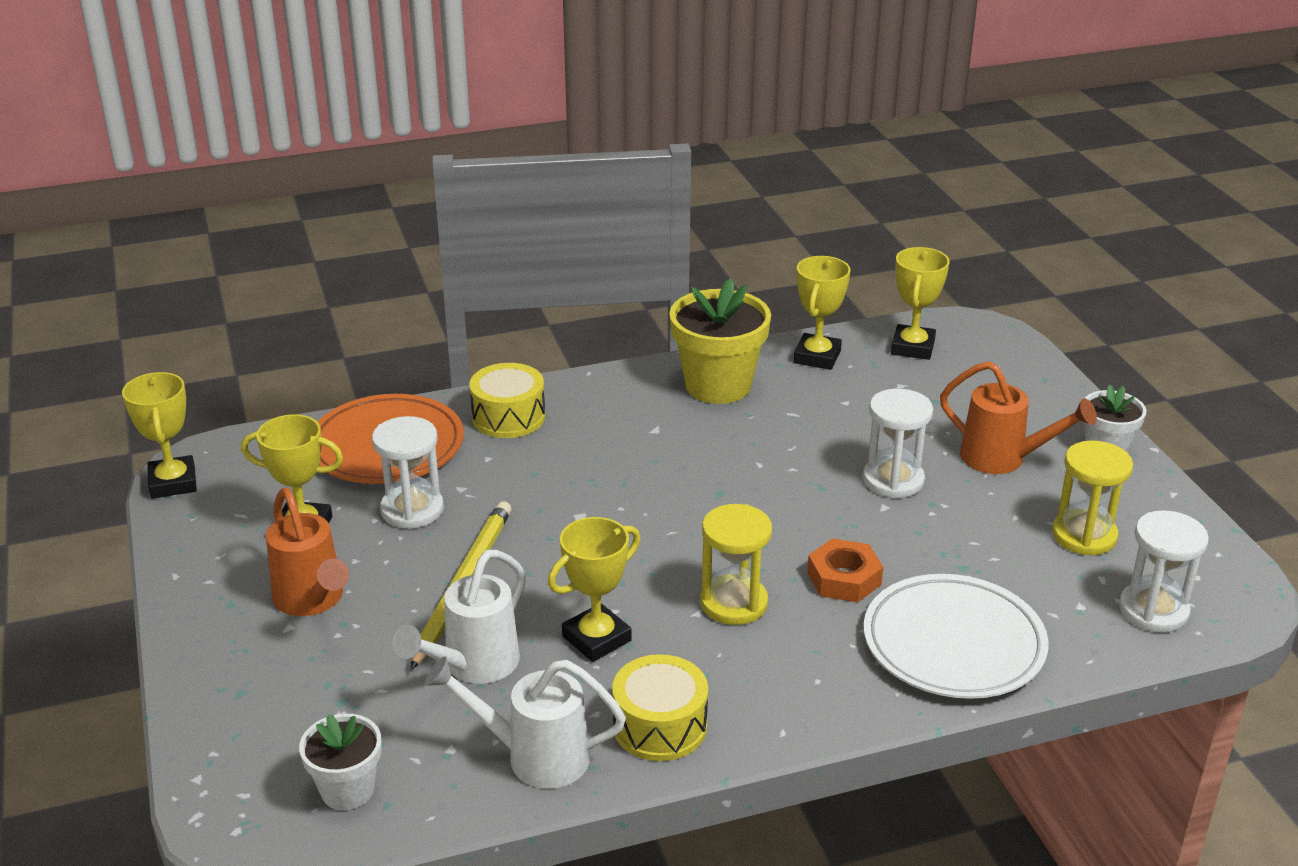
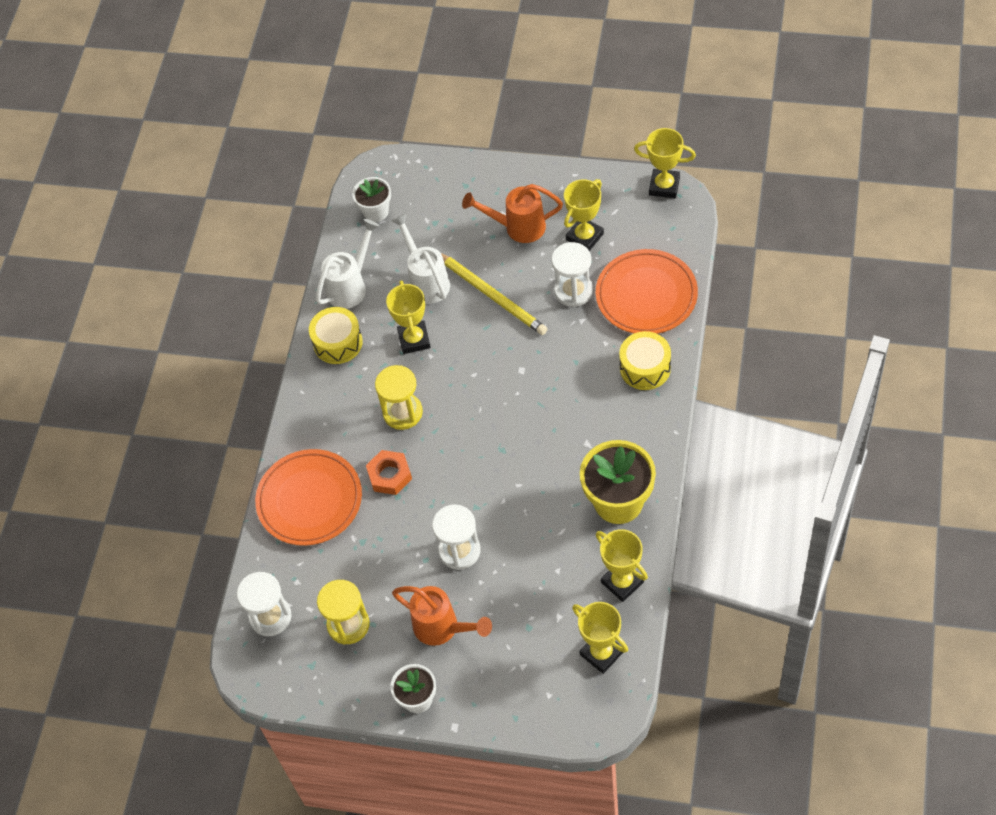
camera: 125 degrees right, 25 degrees up
(953, 643) = (310, 500): white plate -> orange plate
(1004, 459) = (443, 628): orange watering can -> orange watering can turned 120 degrees counterclockwise

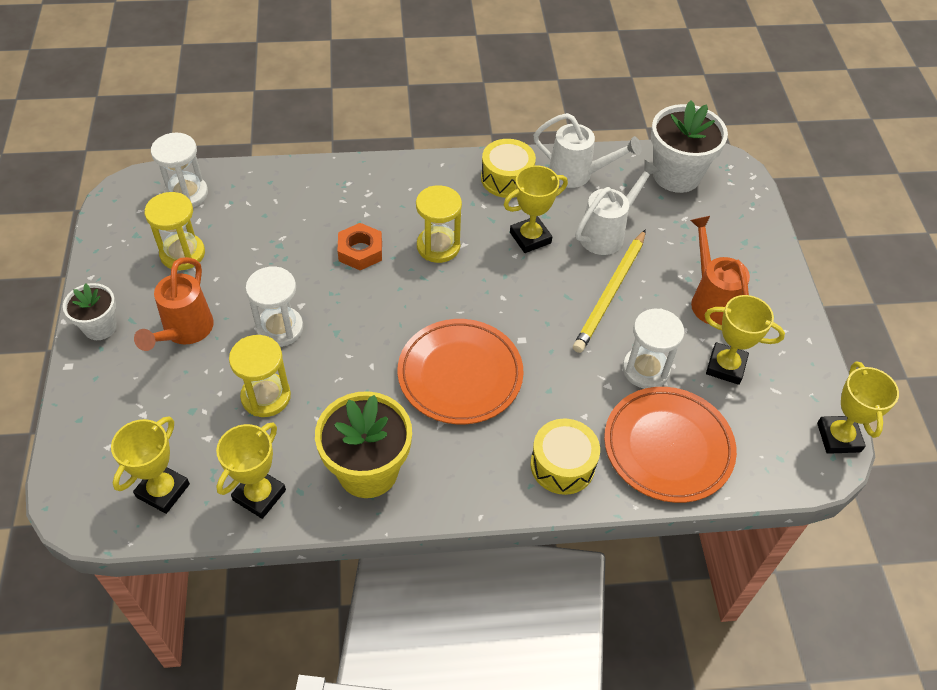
camera: 65 degrees right, 5 degrees down
(310, 500) = (319, 195): orange plate -> orange plate (460, 375)
(376, 212) = (676, 175): white flower pot -> white flower pot, size x1.72
(529, 568) = (266, 396): none -> yellow hourglass

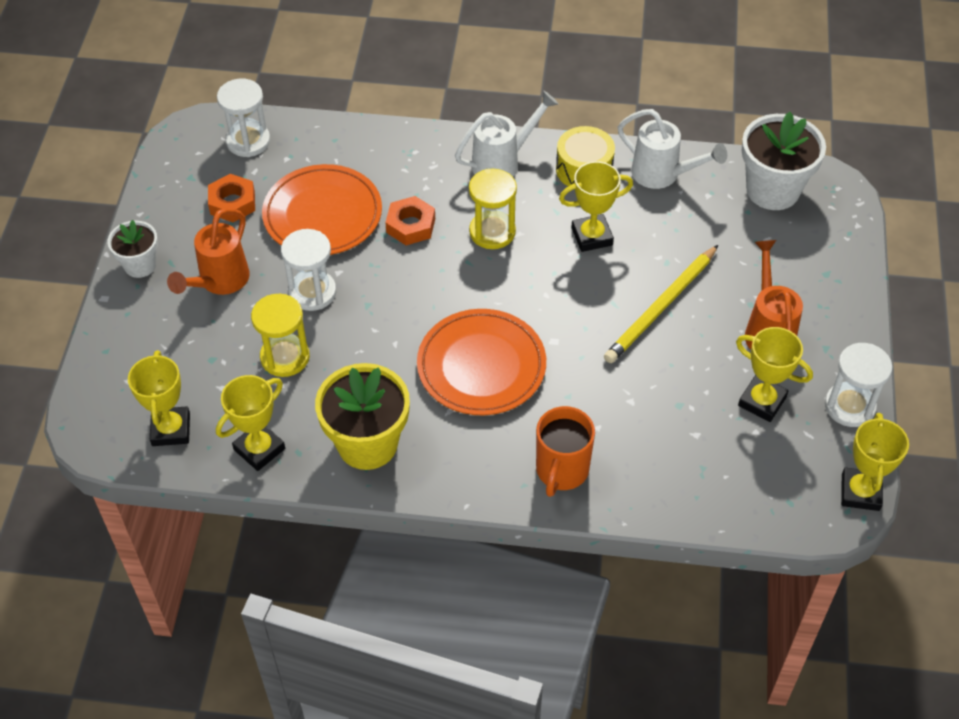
camera: 15 degrees right, 0 degrees up
(163, 490) = (171, 429): yellow trophy -> yellow trophy turned 45 degrees counterclockwise
(182, 254) = (232, 203): yellow hourglass -> orange nut
(562, 465) = (561, 471): yellow drum -> orange mug
(607, 233) = (677, 243): white watering can -> white watering can (503, 162)
(645, 369) = (675, 391): white hourglass -> white hourglass (849, 406)
(668, 447) = (675, 472): orange plate -> orange plate (322, 215)

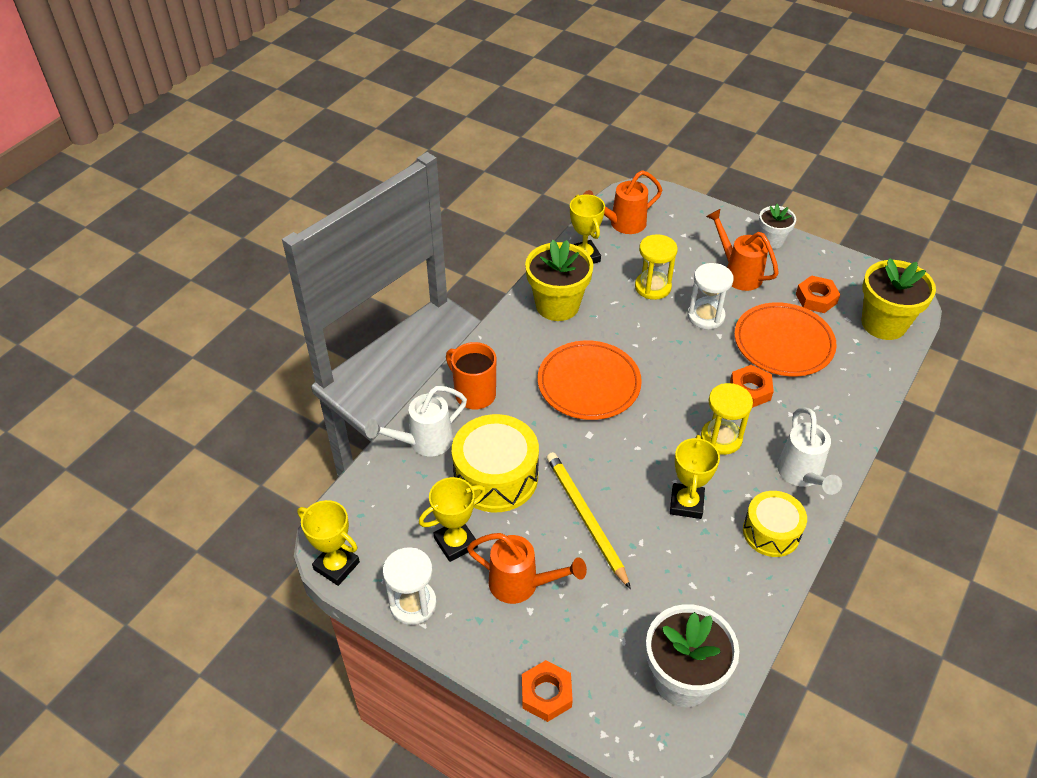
camera: 115 degrees right, 5 degrees down
(171, 429) = (622, 224): yellow trophy -> orange watering can
(248, 141) = (883, 324): white hourglass -> yellow flower pot
(661, 401) = (496, 477): none -> yellow drum
(663, 175) = (740, 592): white watering can -> white watering can (423, 442)
(855, 273) = (546, 694): none -> orange nut

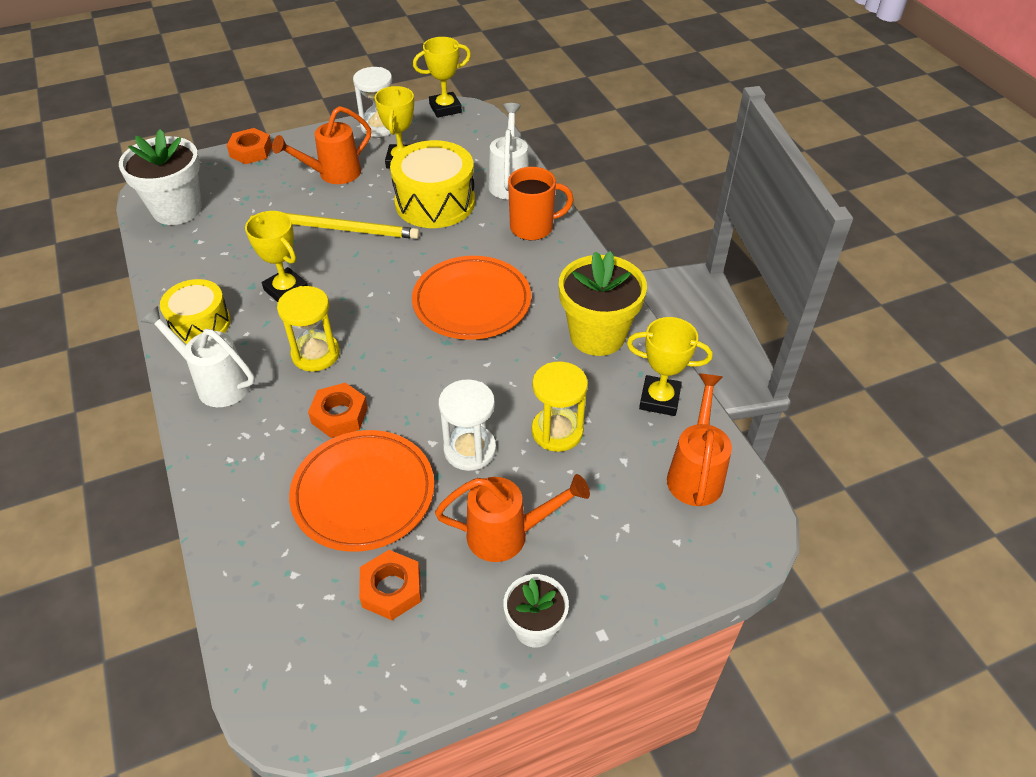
camera: 125 degrees right, 0 degrees up
(883, 324) = (282, 632): yellow flower pot -> none

